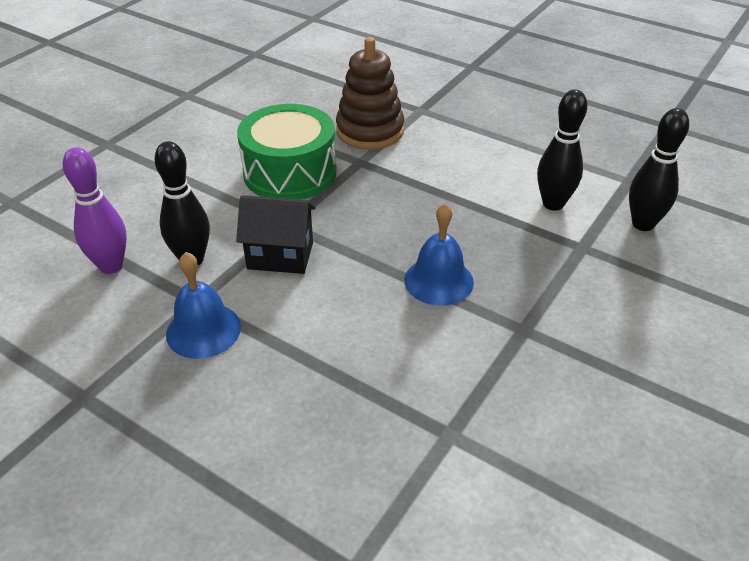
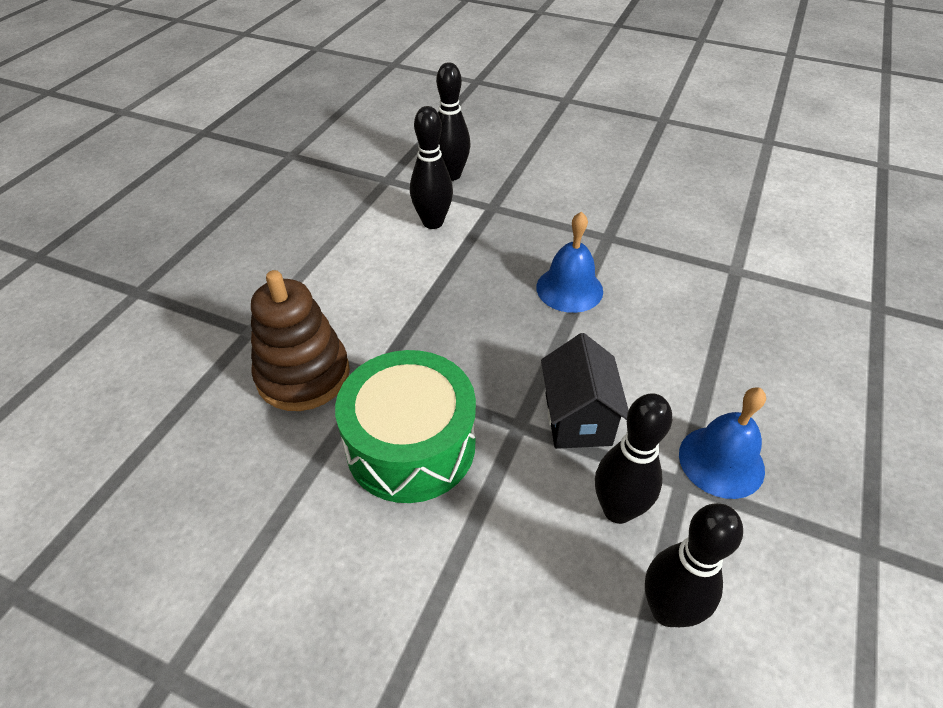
camera: 100 degrees left, 5 degrees up
(111, 266) = (667, 610): purple bowling pin -> black bowling pin

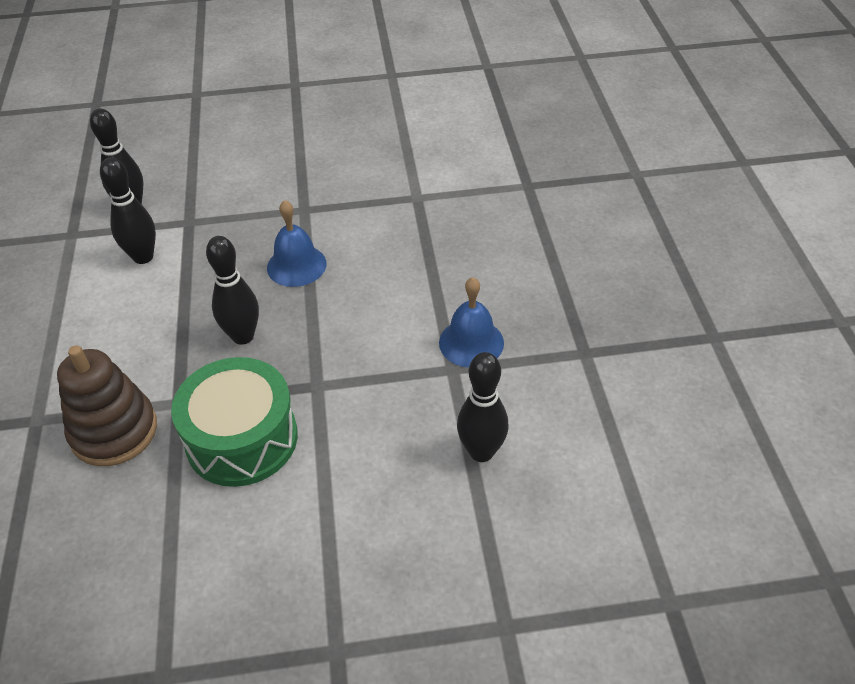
camera: 30 degrees left, 0 degrees up
(578, 418) = (357, 360): black house -> none
(617, 510) = (418, 408): black bowling pin -> black bowling pin (243, 336)

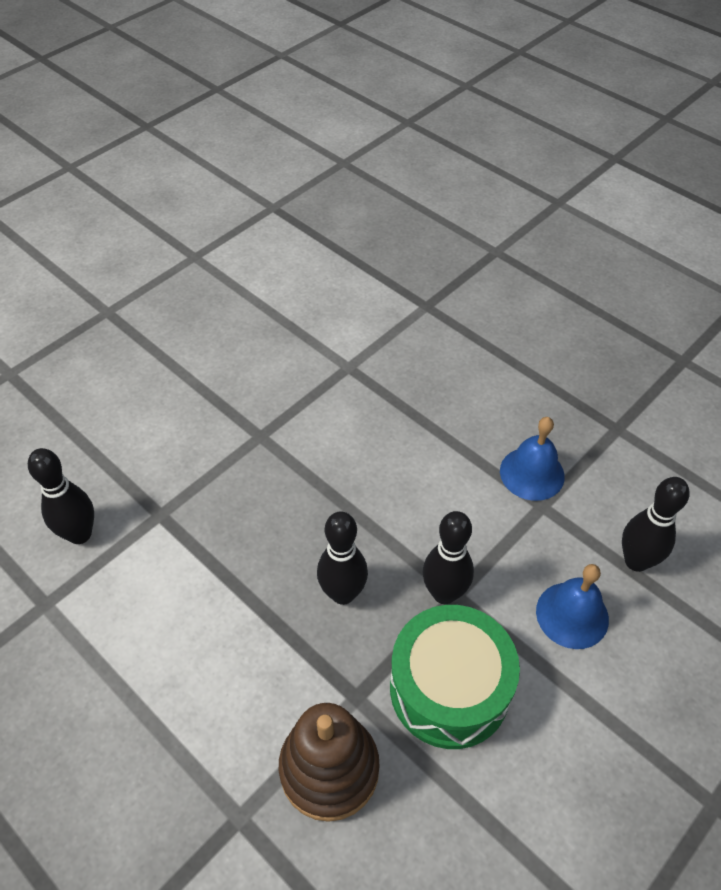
camera: 40 degrees left, 5 degrees up
(143, 257) = (154, 579): black bowling pin -> black bowling pin (444, 593)
(296, 265) = (315, 494): blue bell -> blue bell (572, 615)

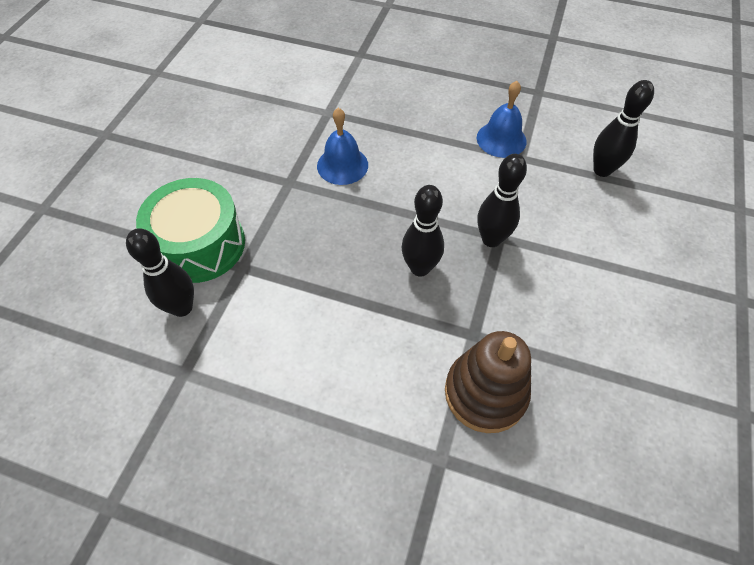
camera: 25 degrees left, 5 degrees up
(449, 688) = (534, 300): green drum -> green drum (200, 245)
(572, 615) = (583, 219): blue bell -> blue bell (342, 165)

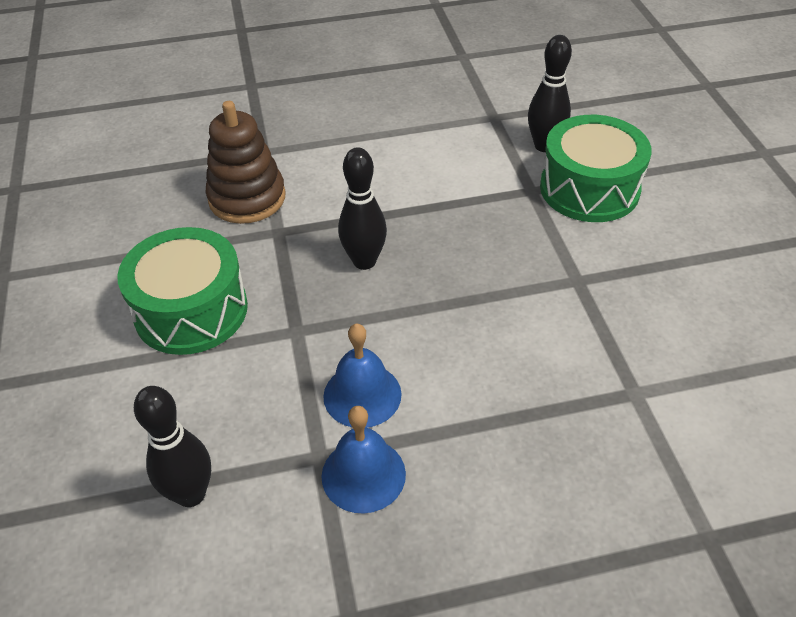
camera: 150 degrees right, 10 degrees down
(342, 165) = (540, 327): blue bell -> blue bell (362, 395)
(491, 239) = (305, 323): black bowling pin -> none
(573, 290) = (191, 310): none -> green drum

